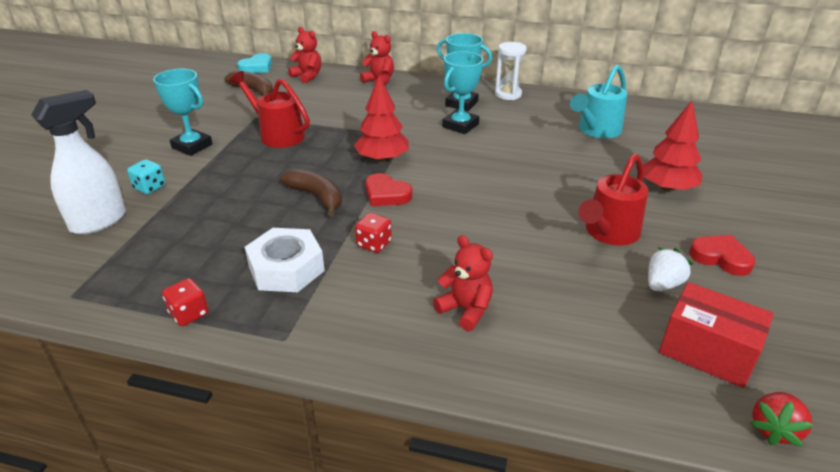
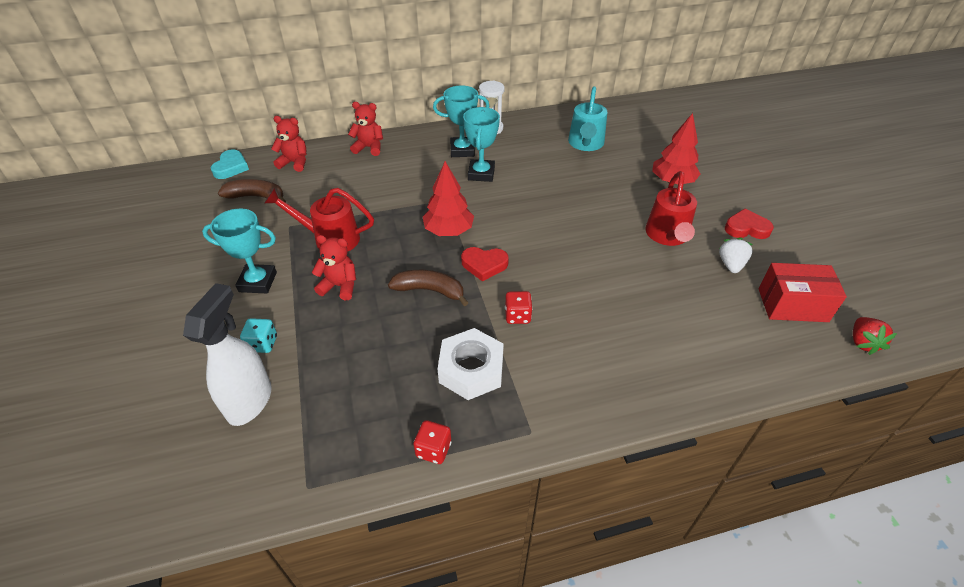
camera: 30 degrees left, 10 degrees up
(465, 310) = (632, 343): red teddy bear -> red teddy bear (340, 286)

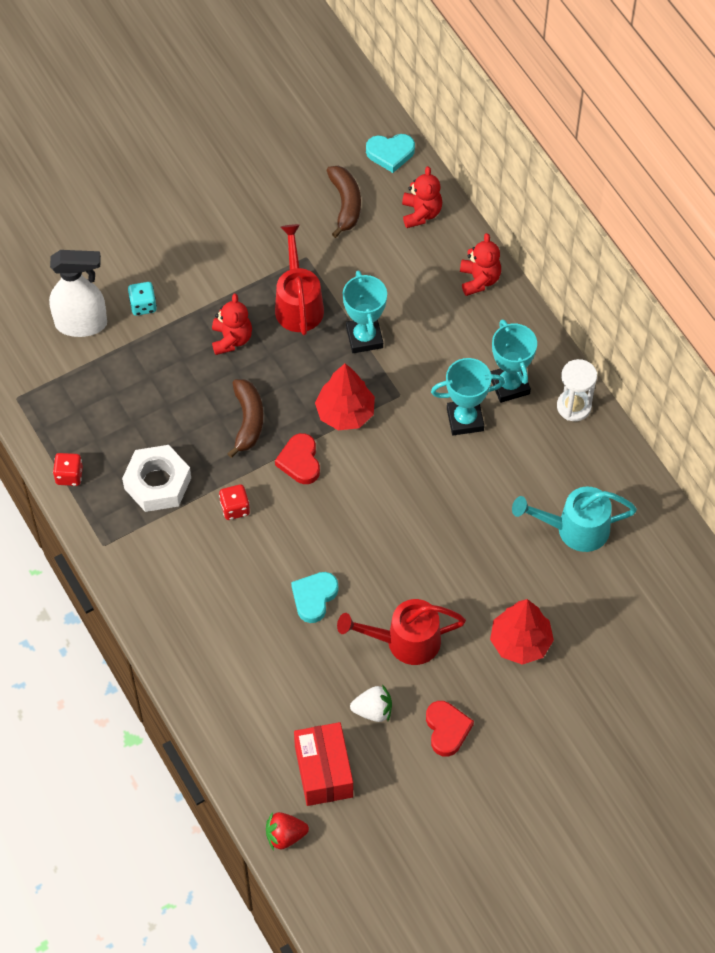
camera: 75 degrees right, 15 degrees up
(258, 282) = (217, 266): turquoise trophy -> turquoise trophy (364, 337)
(620, 280) = (314, 597): none -> turquoise heart

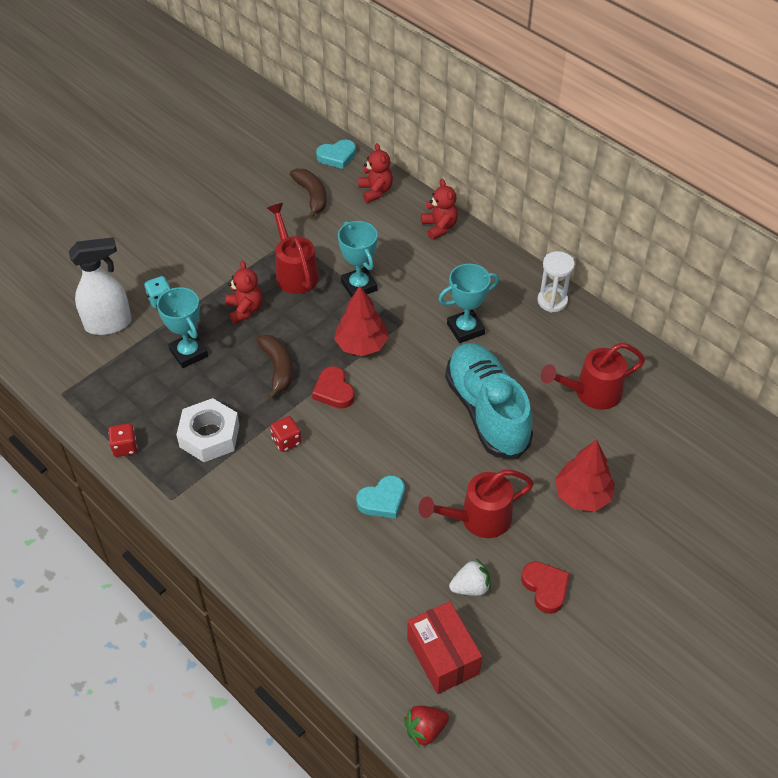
camera: 15 degrees left, 10 degrees down
(314, 597) = (382, 500): turquoise heart -> turquoise heart turned 135 degrees counterclockwise
(454, 524) = (487, 411): none -> turquoise shoe
(509, 385) = (493, 296): turquoise trophy -> turquoise trophy (189, 353)
(575, 529) = (591, 393): turquoise watering can -> red watering can

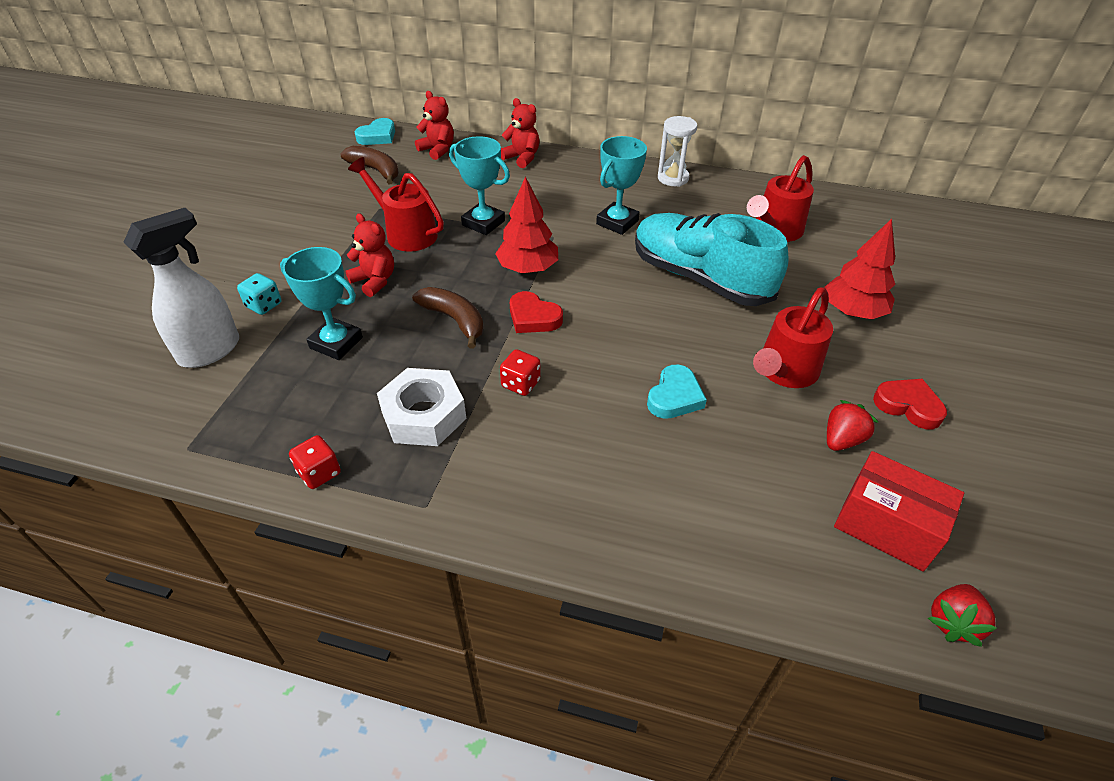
camera: 30 degrees left, 5 degrees down
(470, 587) = (842, 439): white strawberry -> red strawberry

